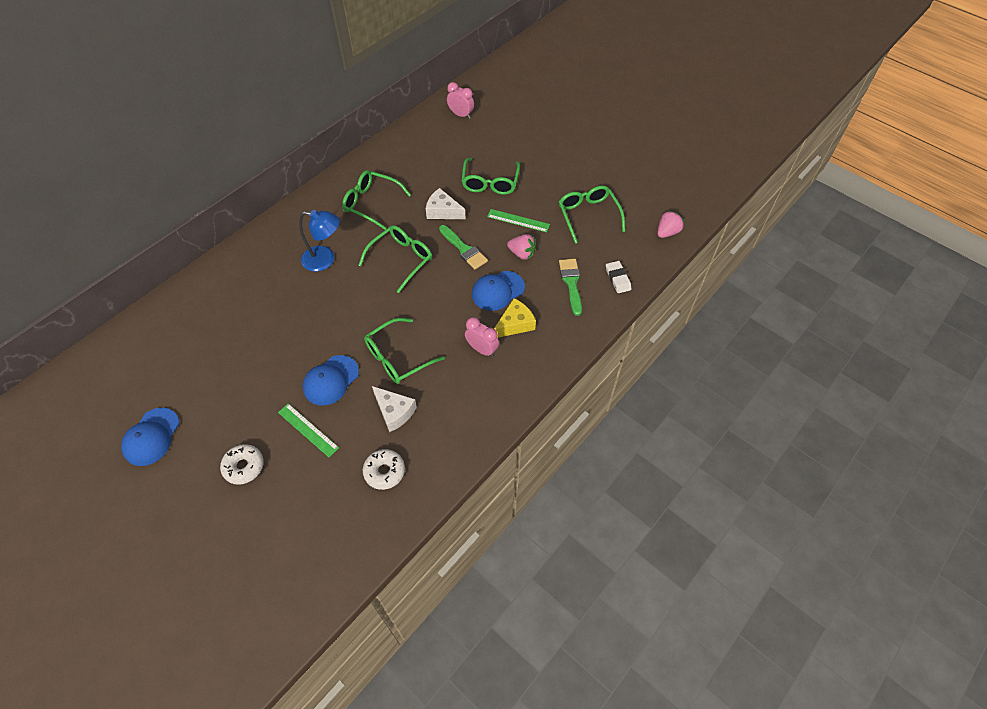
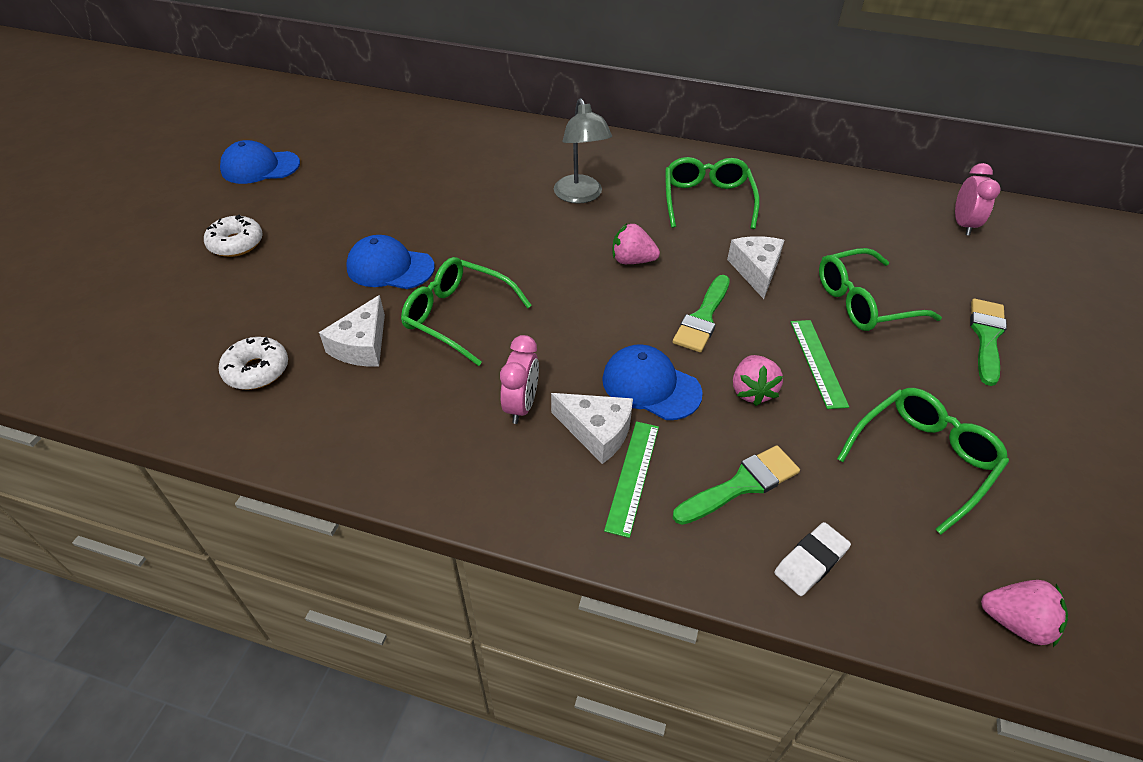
camera: 65 degrees right, 10 degrees down
(308, 430) = (305, 275): green ruler -> green ruler (632, 476)
(325, 259) = (580, 196): blue lamp -> grey lamp
(401, 259) = (632, 260): green glasses -> pink strawberry
(515, 324) = (597, 432): yellow cheese -> white cheese
(536, 154) = (986, 337): none -> green brush

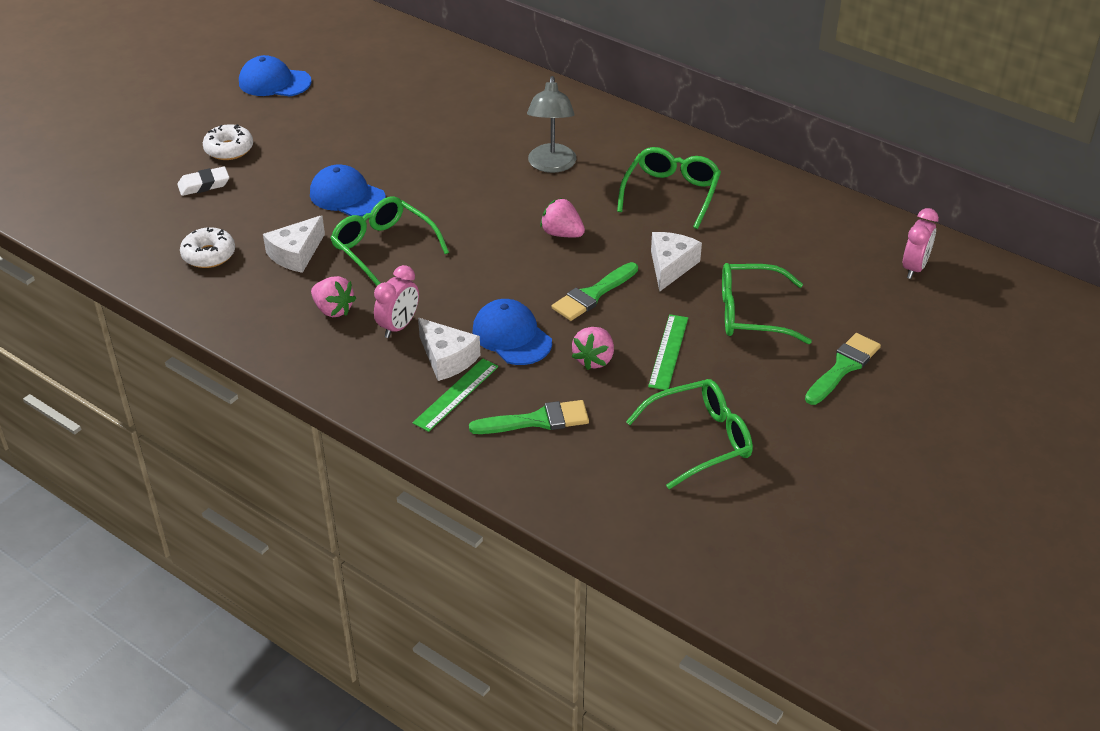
camera: 20 degrees right, 5 degrees down
(810, 561) = (554, 480): white eraser -> white eraser (204, 185)
(1015, 622) = (680, 553): pink strawberry -> pink strawberry (333, 310)

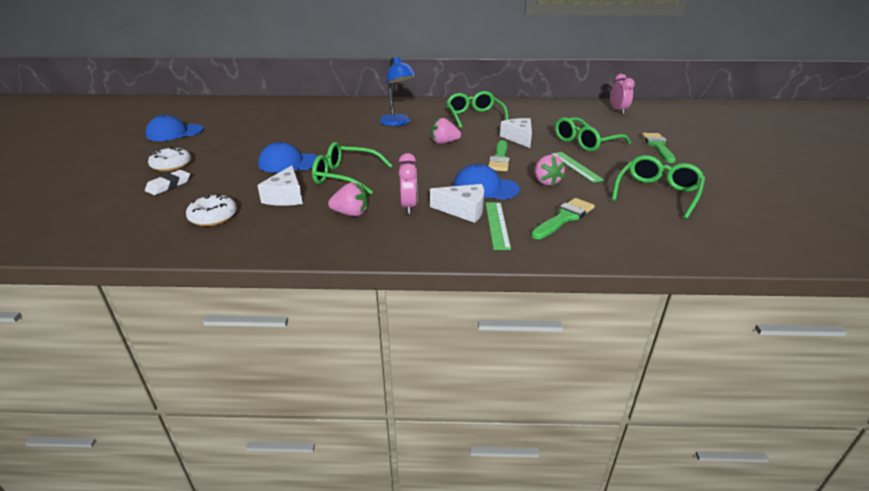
camera: 35 degrees left, 10 degrees down
(551, 165) = (398, 123): grey lamp -> blue lamp

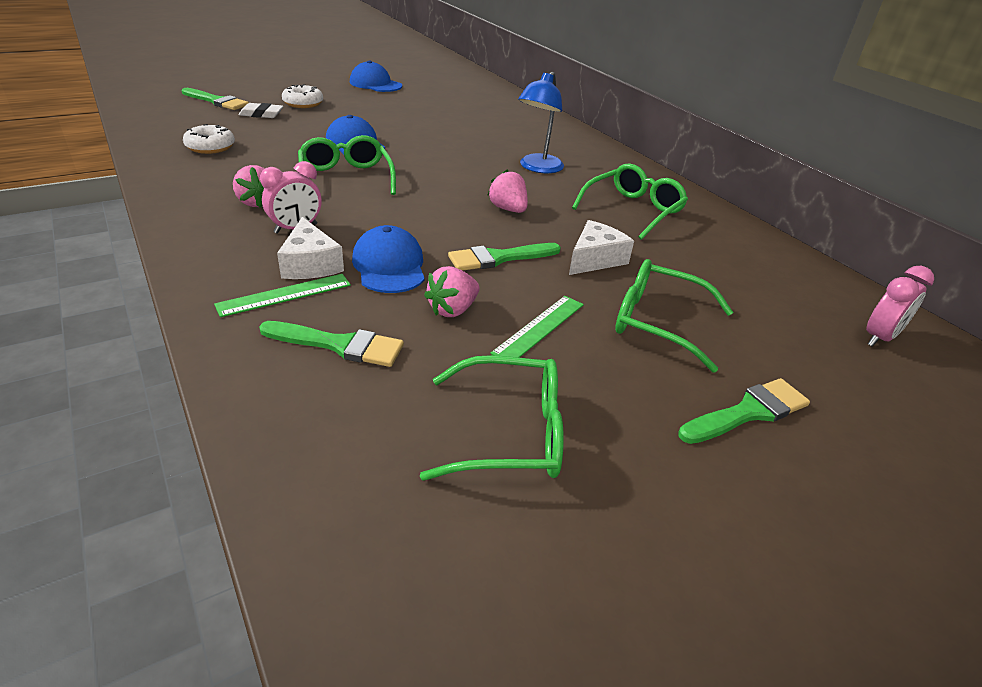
camera: 55 degrees right, 5 degrees up
(99, 200) = (217, 101): none -> green brush
(286, 196) = (274, 163): white cheese -> none

